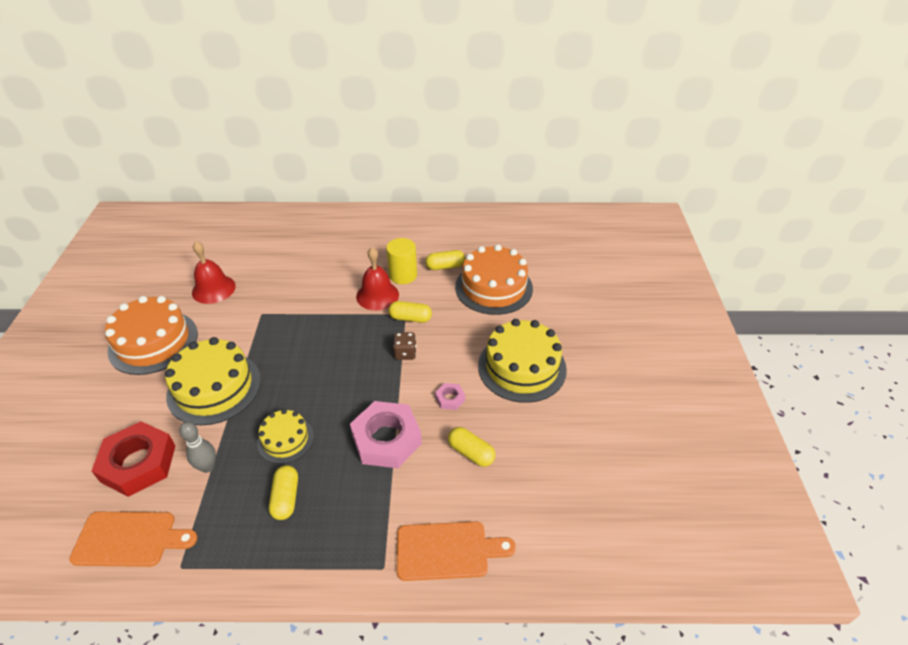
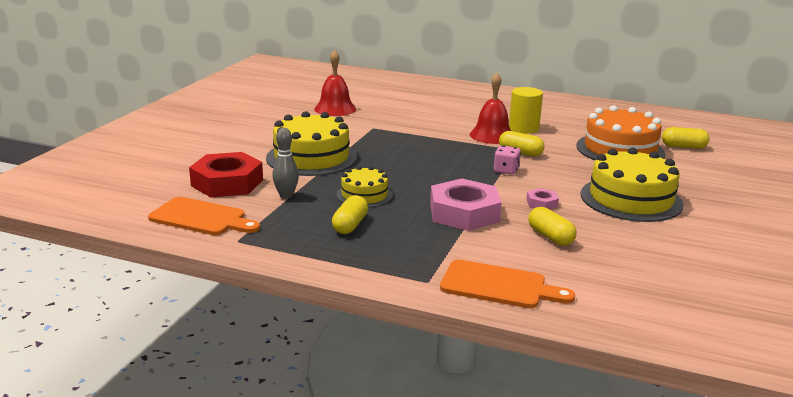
camera: 20 degrees right, 20 degrees down
(153, 342) = (269, 126): orange cake -> none
(405, 353) = (506, 170): brown dice -> pink dice
(445, 266) = (571, 130): yellow capsule -> yellow capsule (683, 147)

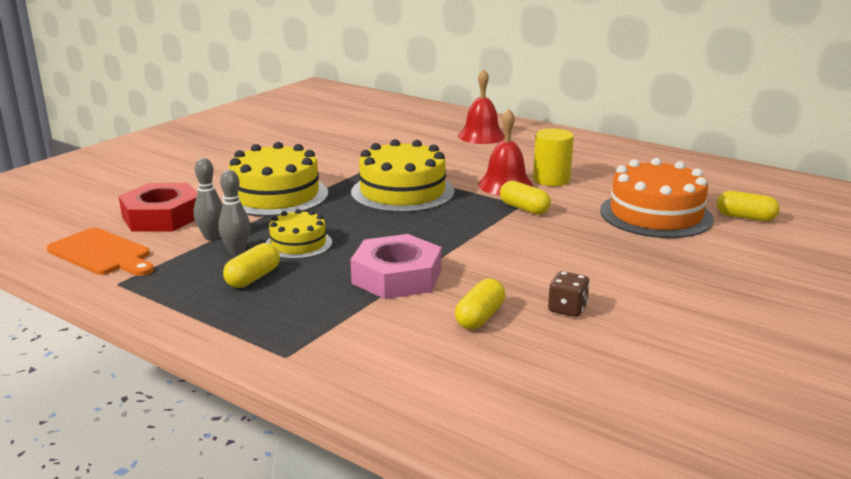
camera: 15 degrees right, 0 degrees up
(318, 205) = (237, 251): none -> grey bowling pin
(335, 109) = (347, 142): red bell -> red bell (481, 136)
(498, 286) = (366, 372): orange cutting board -> none
(506, 170) = (489, 229): pink dice -> none
(542, 203) = (502, 273): pink nut -> none
(550, 237) = (480, 317): yellow capsule -> yellow capsule turned 45 degrees clockwise
(608, 224) = (567, 309): none -> brown dice
(631, 199) = (622, 279): yellow cake -> yellow cake (402, 192)

